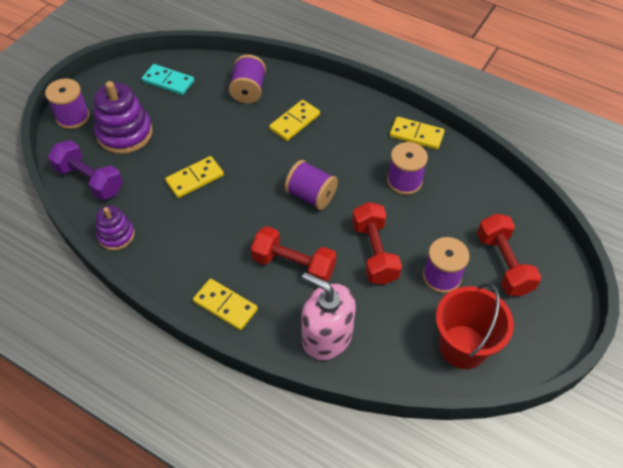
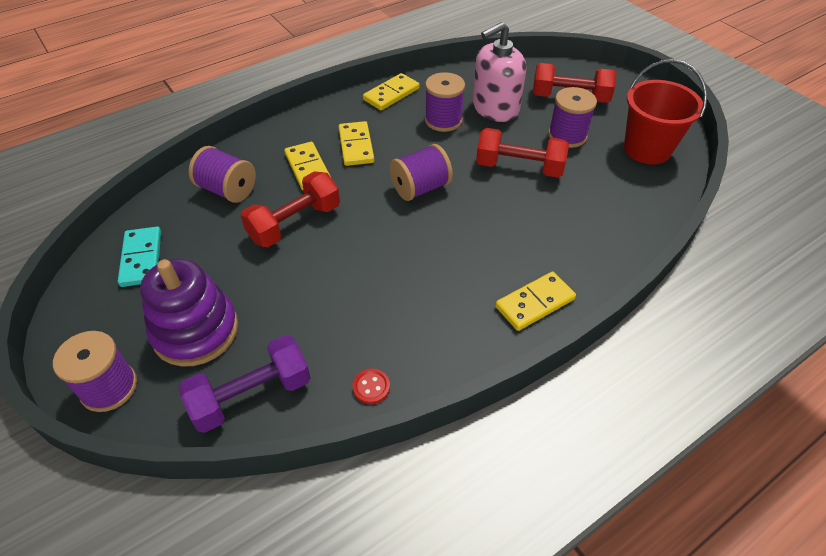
camera: 65 degrees left, 5 degrees down
(116, 235) = (371, 387): purple stacking toy -> red button
(168, 81) = (141, 258): turquoise domino -> turquoise domino turned 60 degrees counterclockwise
(195, 179) = (330, 278): yellow domino -> yellow domino (356, 146)
(293, 265) = (506, 230): red dumbbell -> red dumbbell (295, 223)
(327, 336) = (605, 232): pink soap dispenser -> pink soap dispenser (495, 108)

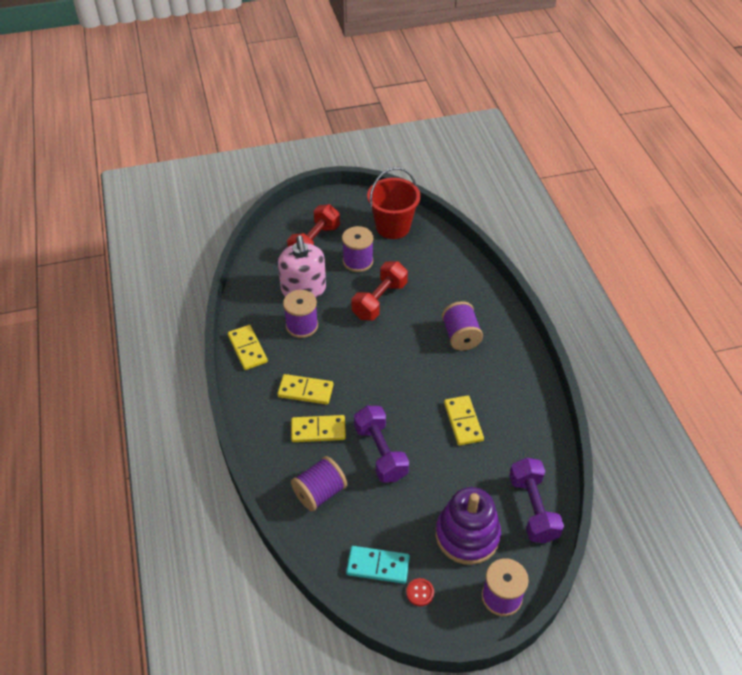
camera: 70 degrees left, 0 degrees up
(295, 223) = (380, 452): red dumbbell -> purple dumbbell
(371, 387) = (545, 441): red button -> red button (420, 592)
(420, 188) = (375, 364): purple spool -> purple spool (460, 336)
(534, 303) = (506, 338): yellow domino -> yellow domino (463, 422)

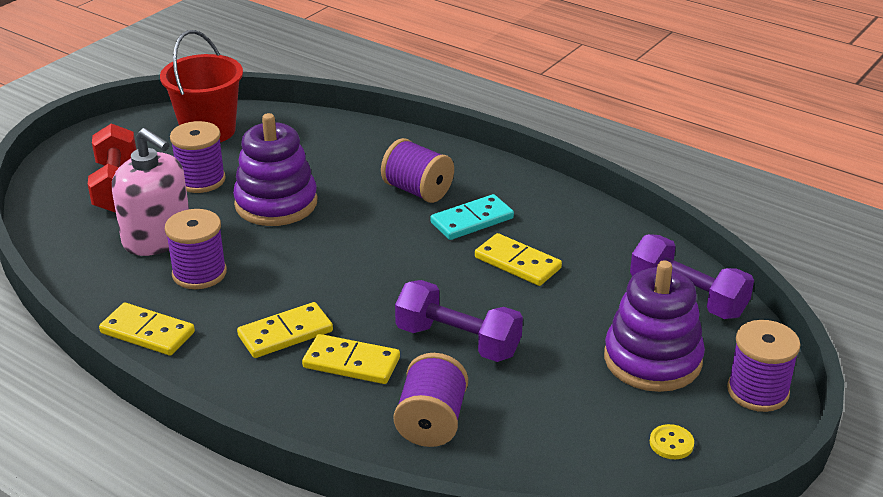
camera: 40 degrees left, 15 degrees down
(318, 430) = (351, 363): yellow domino -> yellow domino turned 60 degrees clockwise
(378, 566) = (593, 449): turquoise domino -> turquoise domino (472, 221)
(379, 300) = (276, 203): red dumbbell -> purple stacking toy
(420, 592) = (671, 443): red button -> yellow button

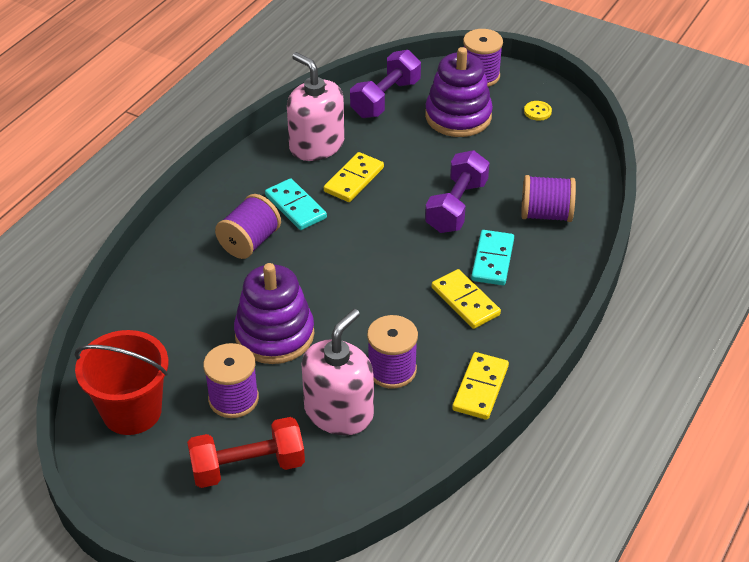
camera: 95 degrees left, 10 degrees up
(351, 363) = (492, 260): yellow domino -> turquoise domino
(585, 238) = (316, 145): none -> pink soap dispenser

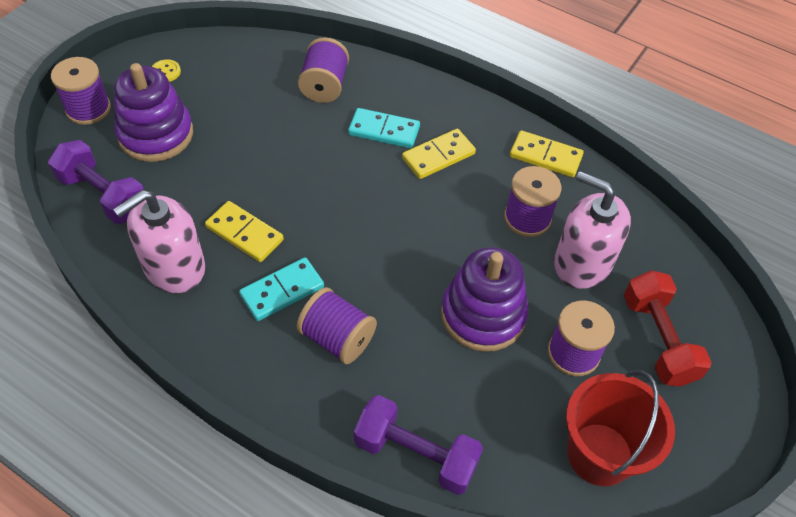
camera: 90 degrees left, 10 degrees up
(456, 206) = (303, 150): purple dumbbell -> purple dumbbell (416, 454)

